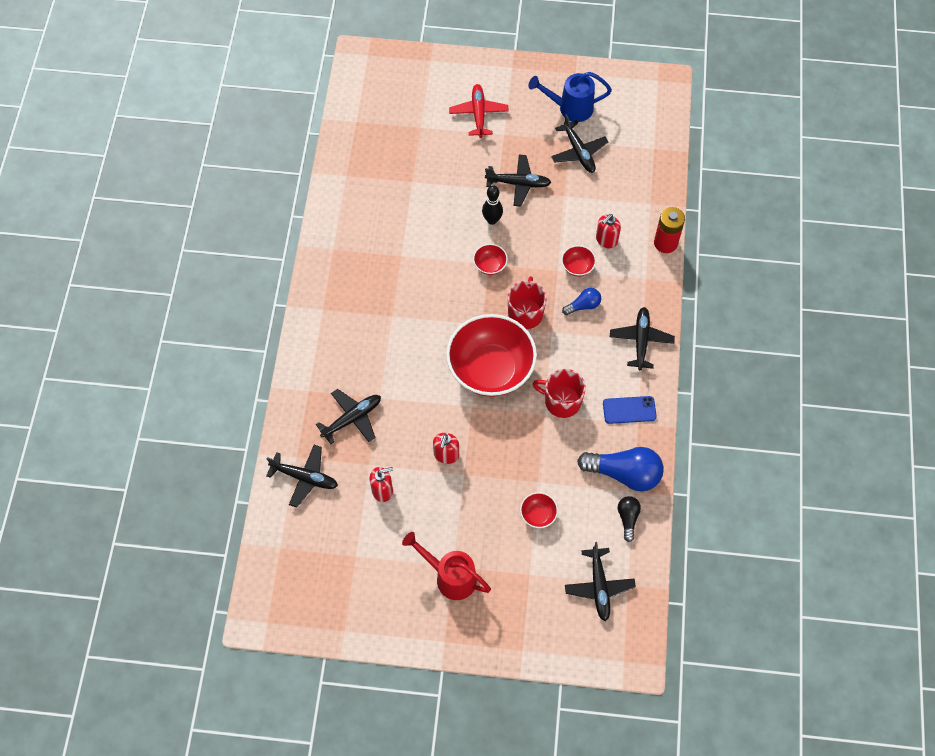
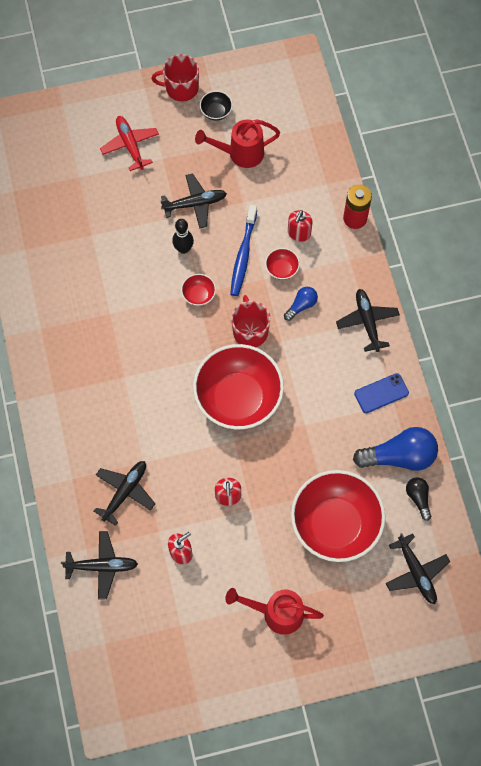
camera: 20 degrees left, 5 degrees up
(538, 515) = (335, 524): red bowl -> red bowl, size x2.48
(546, 243) = (243, 255): none -> blue toothbrush
(561, 401) = (316, 406): red mug -> red mug (181, 88)
(570, 108) = (216, 112): blue watering can -> black bowl
(579, 152) = (240, 153): black plane -> red watering can

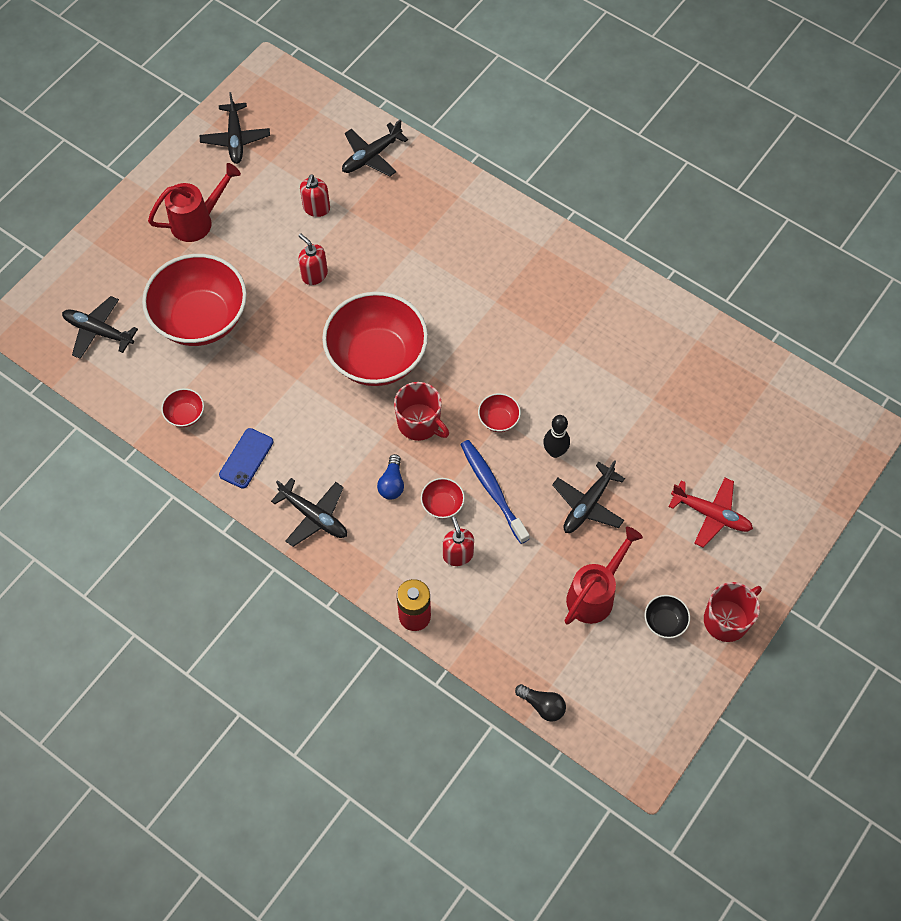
camera: 140 degrees right, 5 degrees down
(125, 492) = (405, 217): black plane -> black plane (235, 139)
(399, 456) = (185, 415): blue light bulb -> red bowl
(418, 498) = (141, 392): black light bulb -> black light bulb (542, 705)

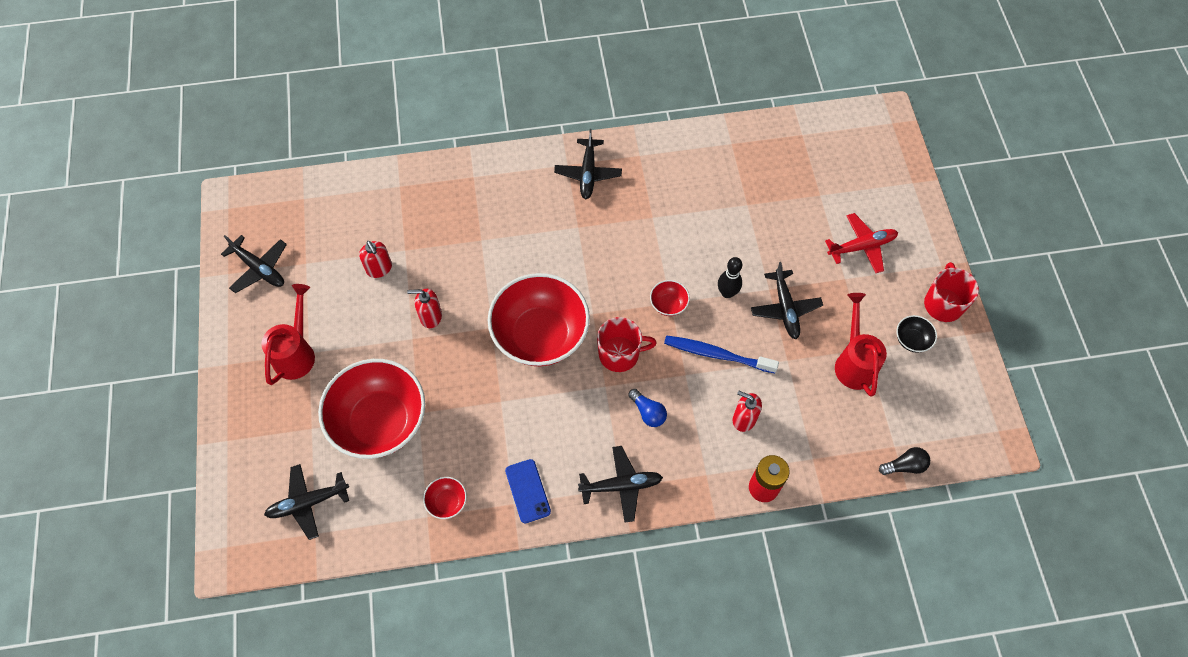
camera: 45 degrees left, 0 degrees up
(371, 156) = (379, 199): black plane -> black plane (588, 173)
(442, 504) = (696, 395): red bowl -> none

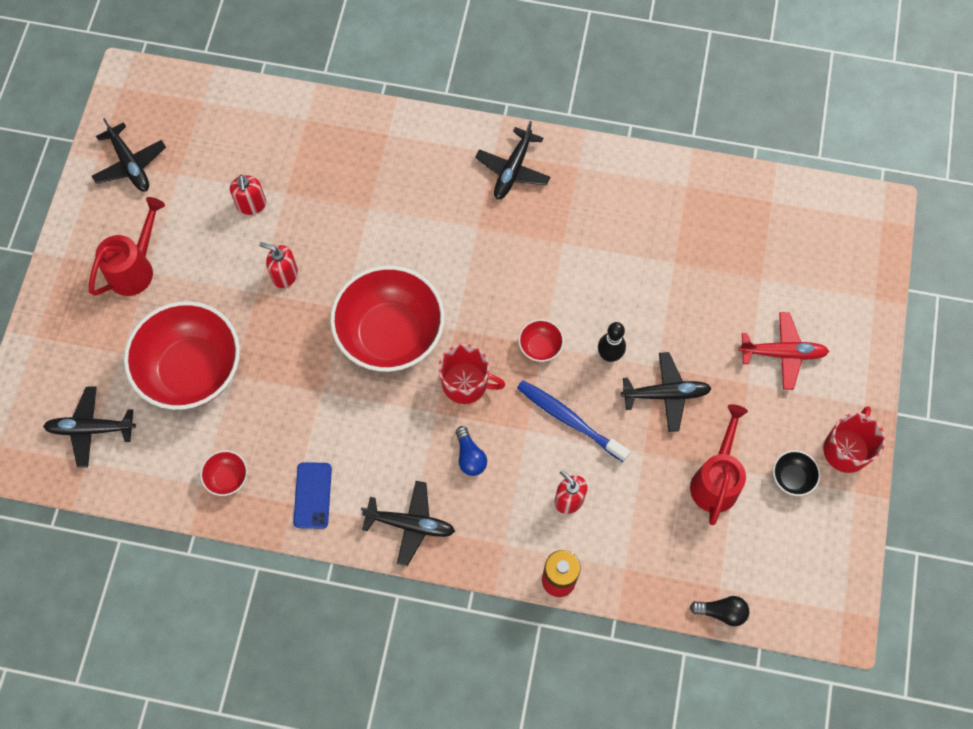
camera: 20 degrees right, 5 degrees up
(785, 308) = (666, 394): black plane -> black plane turned 105 degrees counterclockwise

